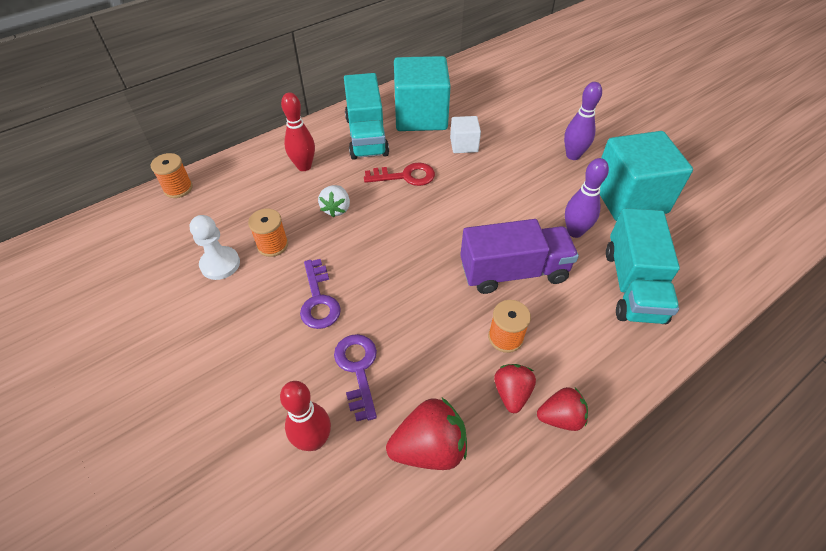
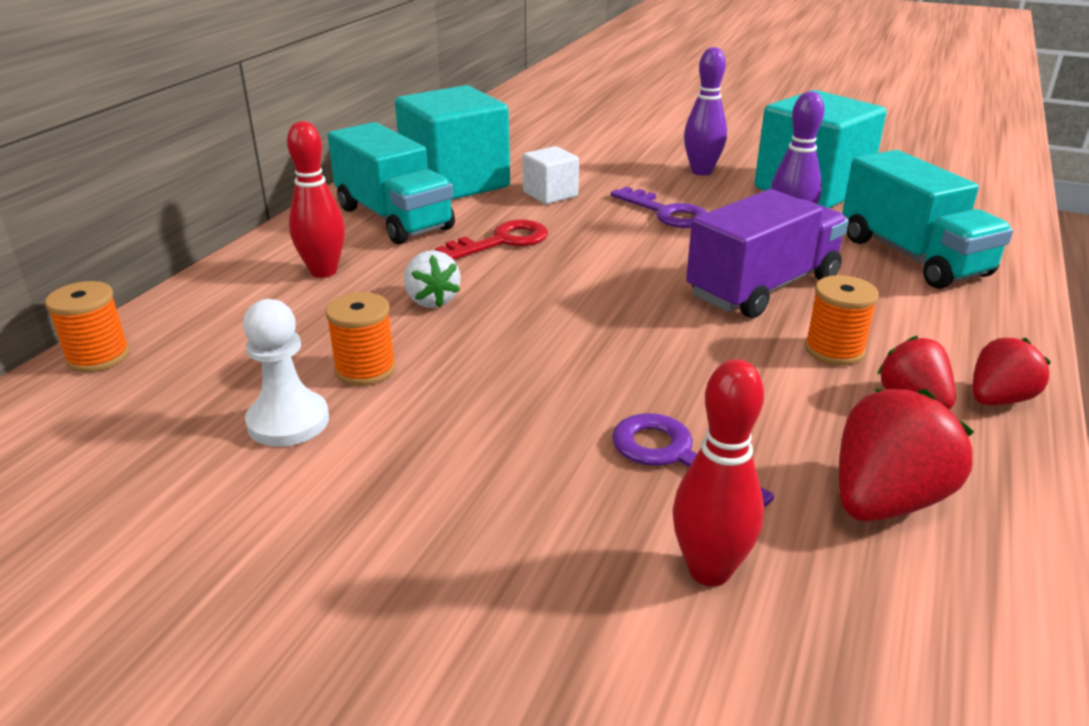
camera: 30 degrees left, 20 degrees down
(319, 300) = (519, 404): purple key -> purple key (666, 212)

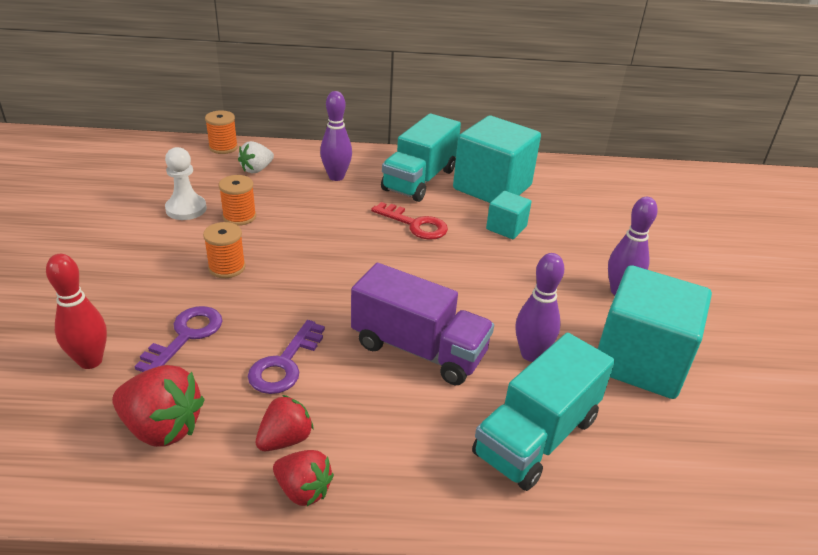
camera: 65 degrees right, 5 degrees up
(323, 271) = (336, 177): red bowling pin -> purple bowling pin
(431, 300) = (322, 218): white strawberry -> white strawberry (256, 169)
(550, 194) = (506, 228): white cube -> turquoise cube
(666, 212) = (517, 285): purple key -> purple key (285, 364)
(834, 350) = (339, 394): orange spool -> orange spool (227, 267)

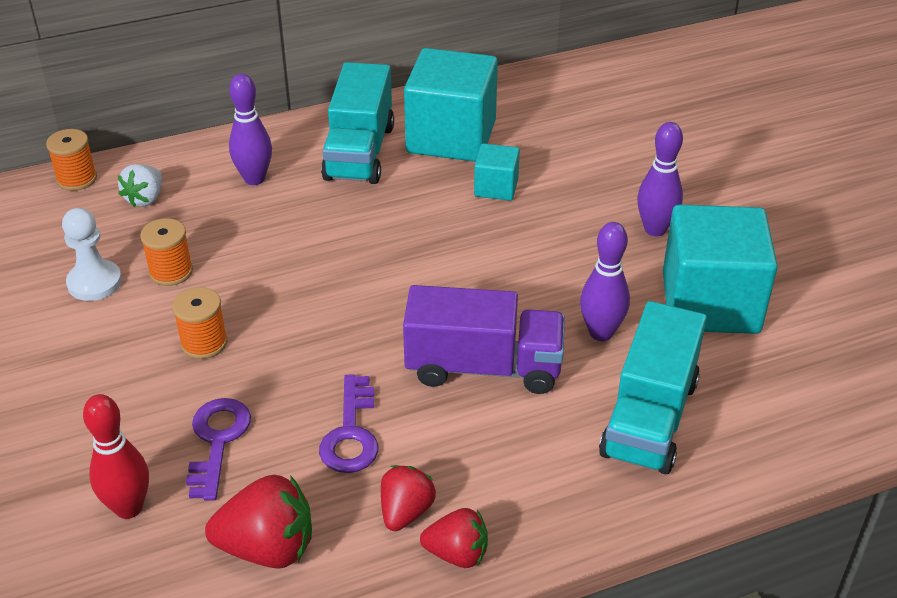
camera: 20 degrees left, 5 degrees up
(415, 224) = (390, 215): red key -> none

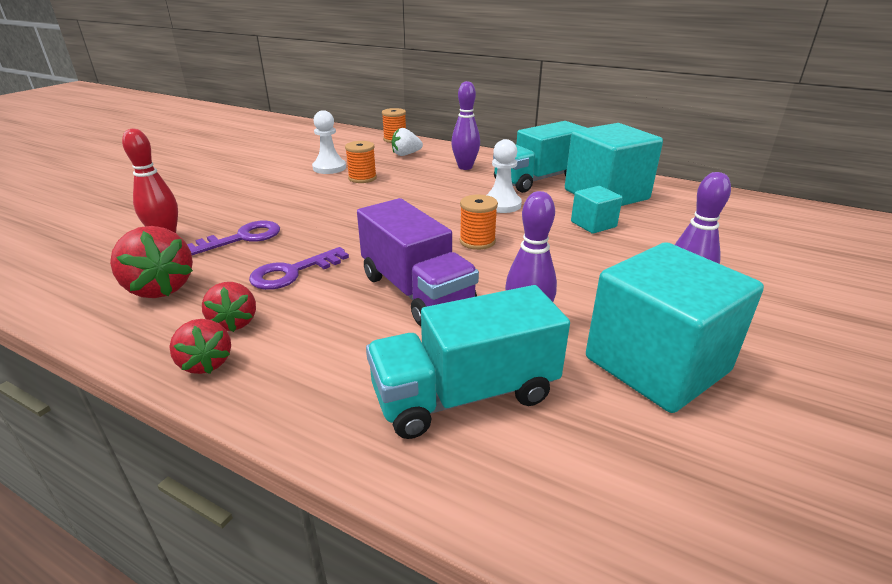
camera: 50 degrees right, 10 degrees down
(204, 343) = (319, 205): orange spool -> orange spool (477, 241)
(384, 214) = (502, 205): none -> white pawn
(405, 512) = (234, 322): red strawberry -> red strawberry turned 90 degrees clockwise

